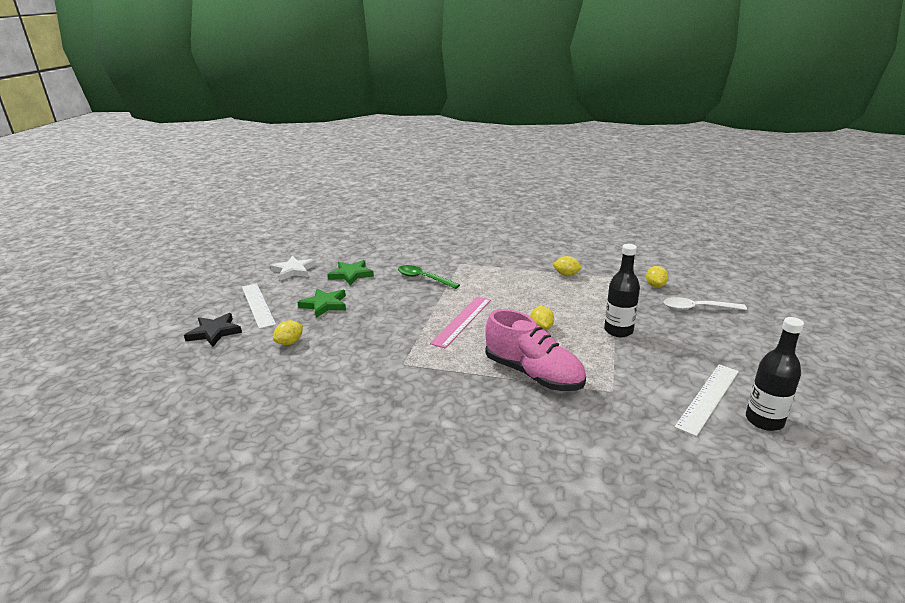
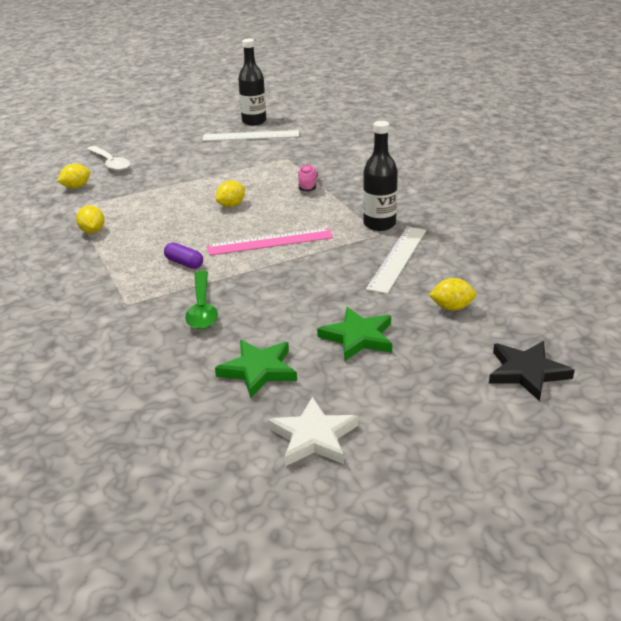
camera: 130 degrees left, 5 degrees up
(258, 305) = (435, 389): white ruler -> white ruler (397, 258)
(479, 288) = (184, 263): none -> purple capsule
(533, 374) = (308, 185): pink shoe -> pink shoe, size x0.45
(618, 331) = (193, 178): black bottle -> black bottle (379, 224)

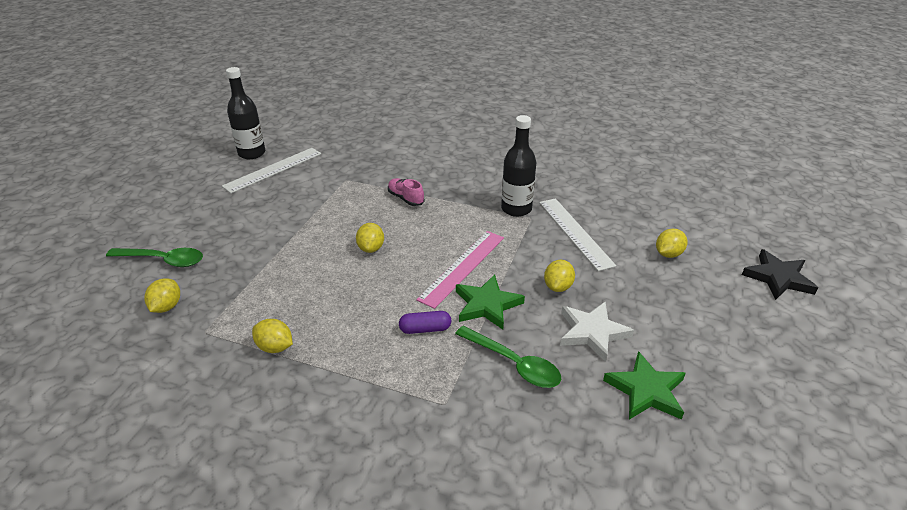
camera: 45 degrees left, 5 degrees up
(110, 163) = (163, 260): white spoon -> green spoon
(313, 437) = (766, 418): white star -> white star (592, 332)
(315, 284) = (558, 287): none -> yellow lemon
(358, 337) = (657, 315): green star -> green star (487, 305)

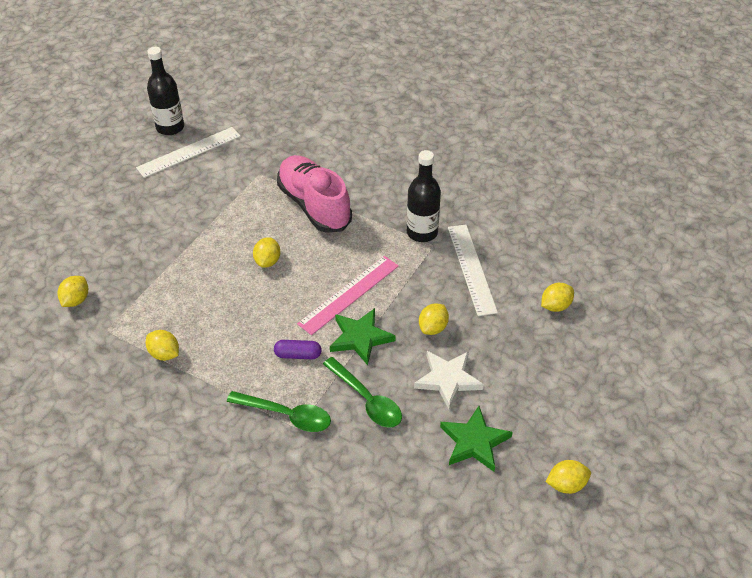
camera: 10 degrees right, 10 degrees up
(163, 260) = (75, 250): green spoon -> green spoon (286, 415)
(405, 198) = (314, 205): pink shoe -> pink shoe, size x2.20
(764, 421) = (566, 484): none -> yellow lemon
(778, 278) = (653, 347): black star -> none

